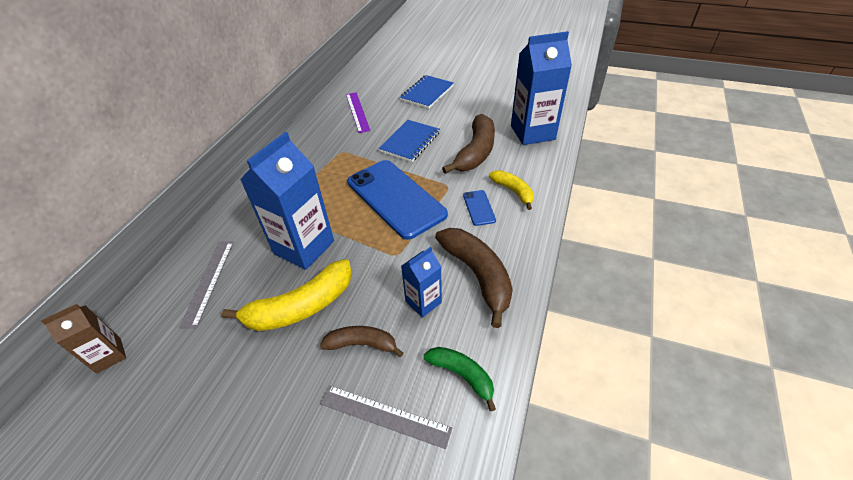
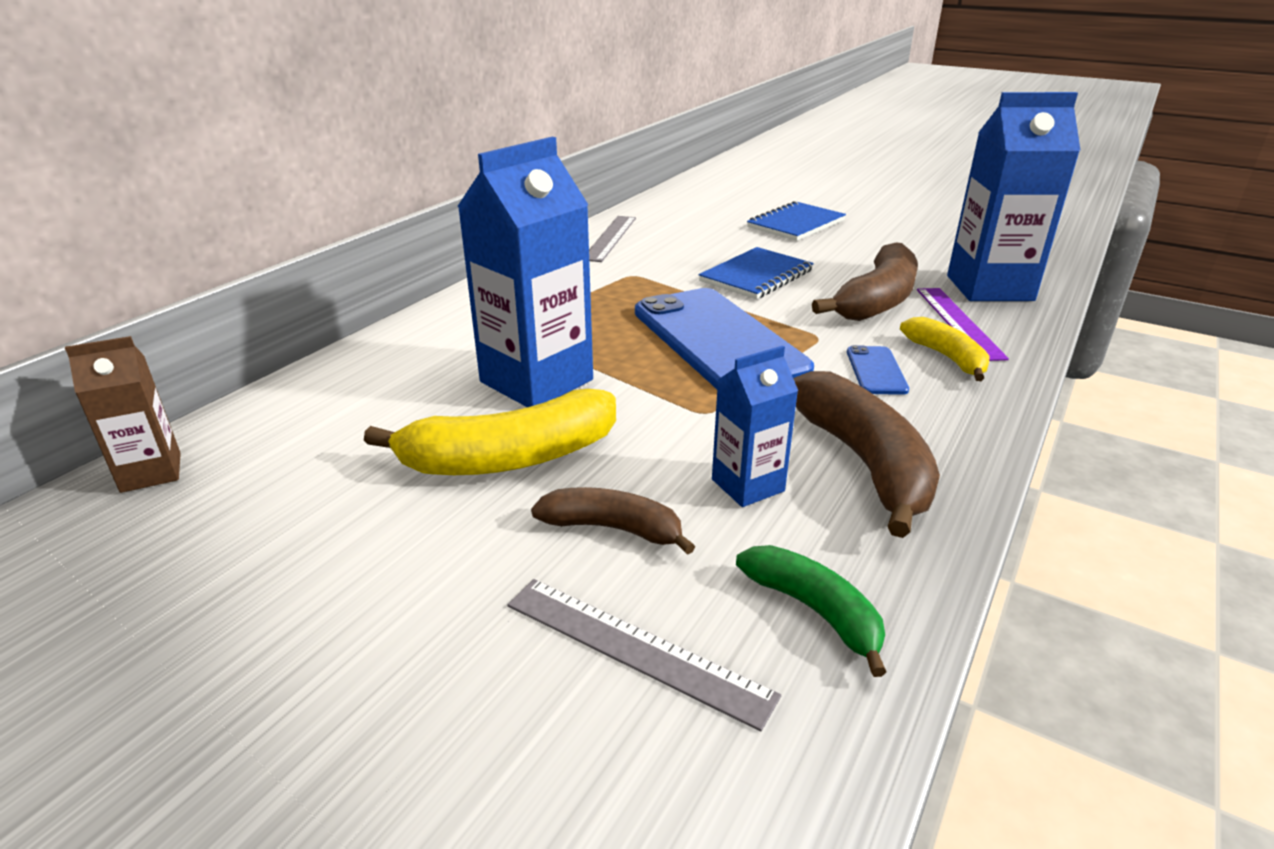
camera: 10 degrees right, 15 degrees down
(208, 282) = (356, 402): grey ruler -> grey ruler (610, 238)
(357, 112) = (670, 233): purple ruler -> purple ruler (958, 322)

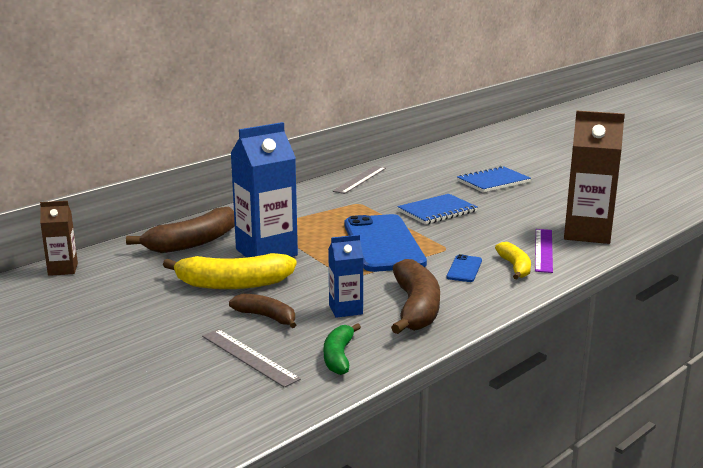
camera: 15 degrees right, 10 degrees down
(814, 610) = (339, 357): green banana -> green banana turned 150 degrees counterclockwise
(877, 300) = (503, 233): brown banana -> brown banana (193, 242)
(989, 288) = (587, 233): blue carton -> brown carton

